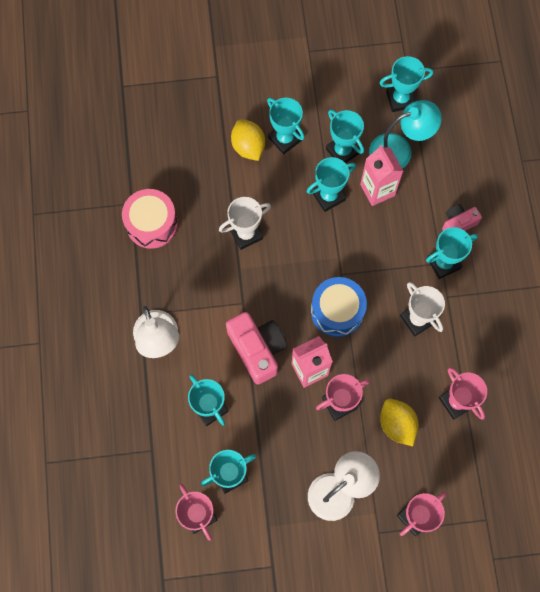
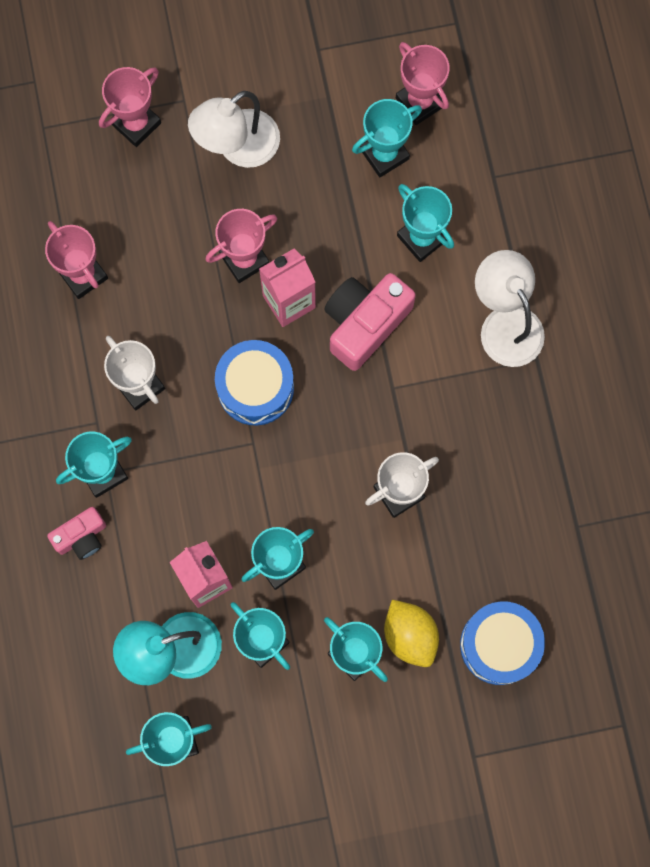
camera: 175 degrees right, 5 degrees up
(151, 224) = (541, 496): pink drum -> none
(192, 137) = (499, 645): none -> blue drum
(257, 349) = (365, 323): pink camera -> pink camera turned 75 degrees clockwise
(397, 424) = (164, 237): yellow lemon -> none

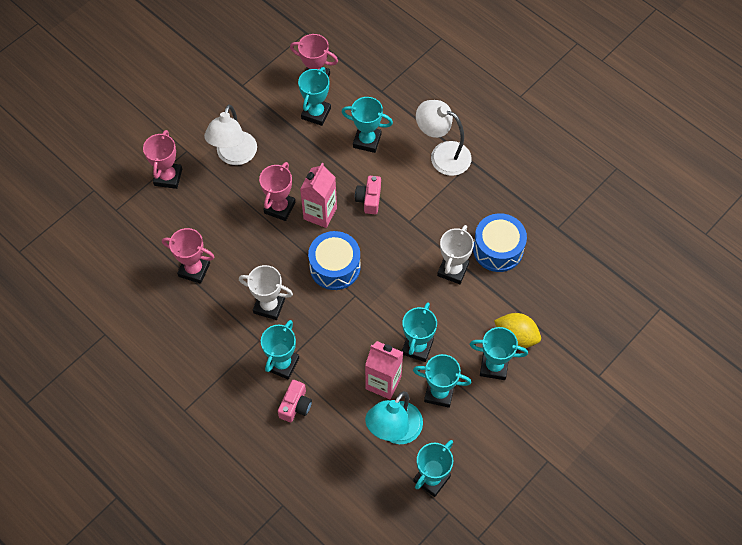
camera: 35 degrees left, 15 degrees down
(365, 323) = (369, 199): pink camera -> pink camera, size x0.57
(499, 645) = (565, 311): blue drum -> blue drum (498, 249)

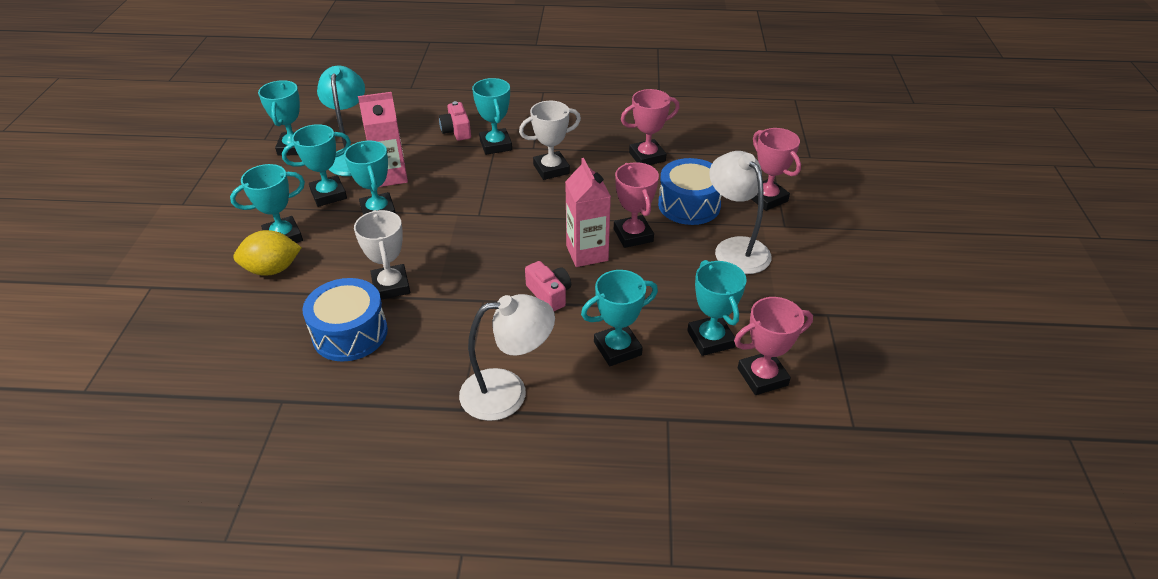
camera: 140 degrees right, 20 degrees down
(335, 267) = (522, 223): blue drum -> blue drum (689, 205)

